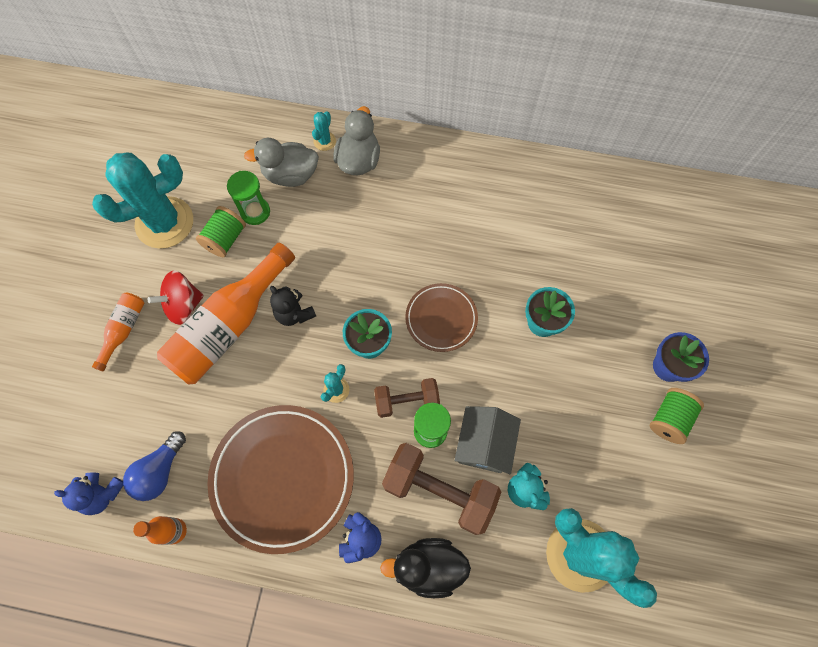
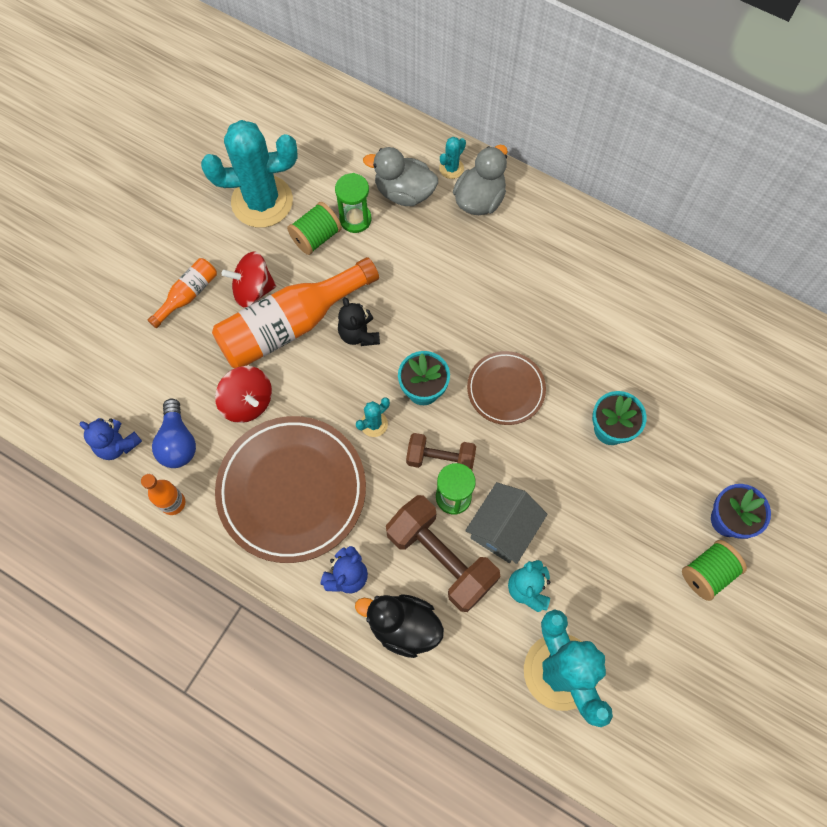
camera: 20 degrees right, 0 degrees up
(160, 471) = (178, 442): blue light bulb -> blue light bulb turned 60 degrees counterclockwise
(213, 410) = (248, 402): none -> red spinning top

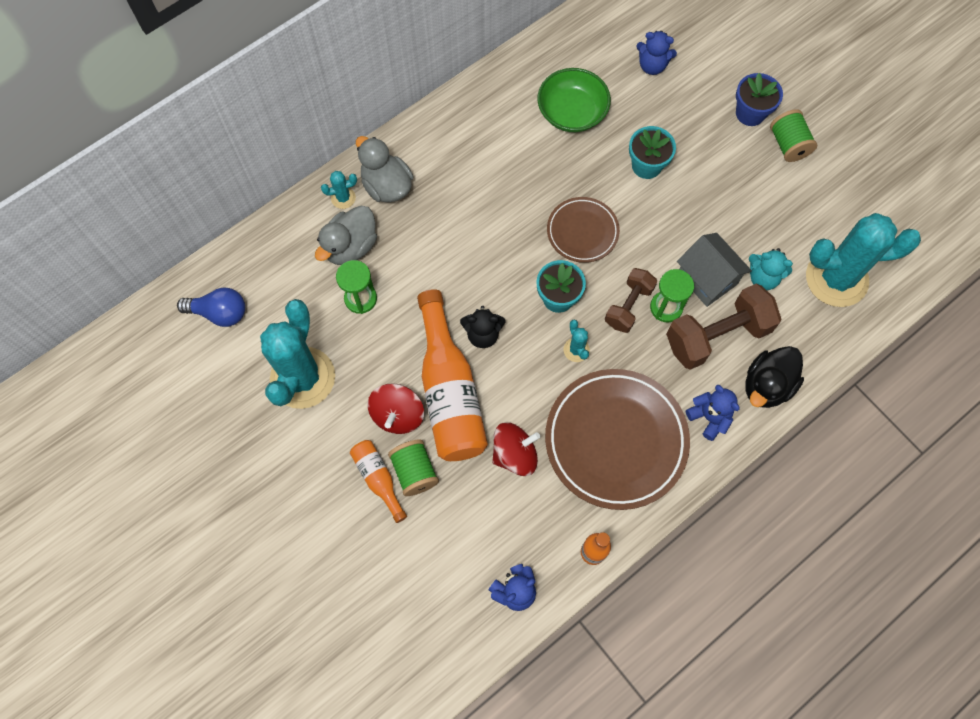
camera: 70 degrees left, 0 degrees up
(178, 442) = (532, 531): blue light bulb -> blue light bulb (219, 313)
(316, 237) = (365, 340): green spool -> green spool (414, 471)
(451, 168) = (343, 198): turquoise cactus -> turquoise cactus turned 75 degrees counterclockwise
(639, 336) = (572, 112): none -> green bowl
(737, 398) = (652, 66): none -> blue teddy bear

